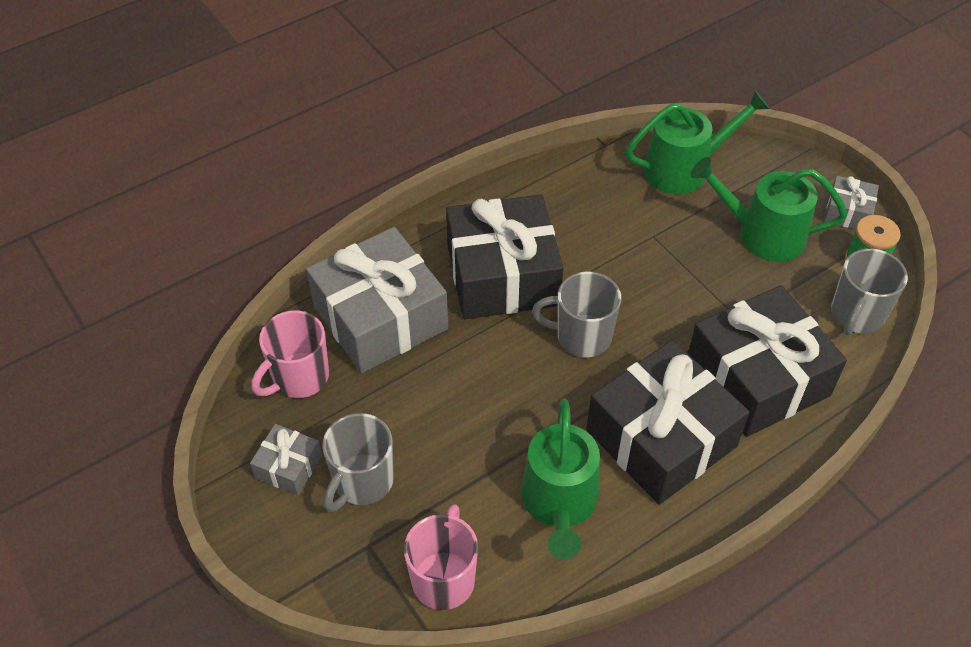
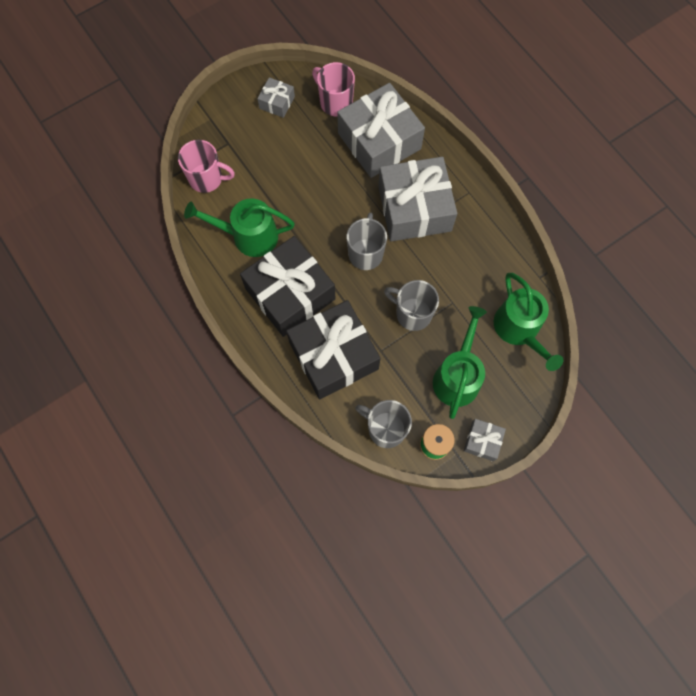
camera: 90 degrees right, 20 degrees up
(362, 482) = (266, 138): grey mug -> grey mug (412, 313)
(502, 275) = (414, 208): black gift -> grey gift

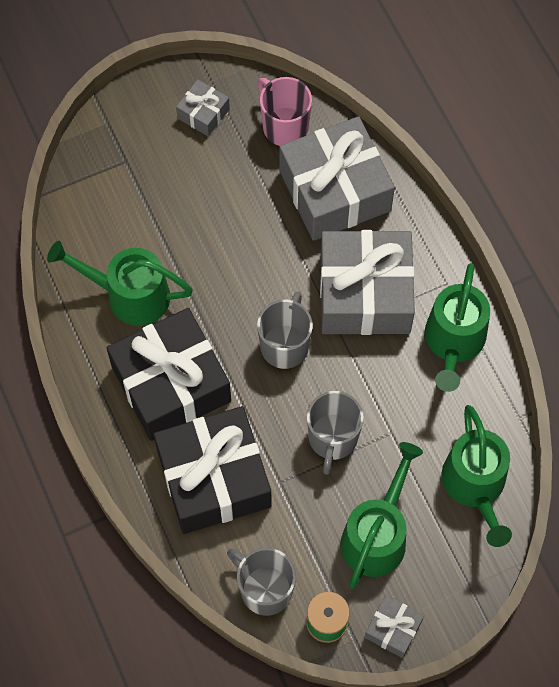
camera: 10 degrees right, 5 degrees down
(207, 179) = (87, 206): pink mug -> none
(412, 313) = (332, 439): grey mug -> grey mug turned 120 degrees counterclockwise
(483, 232) = (453, 341): none -> green watering can

